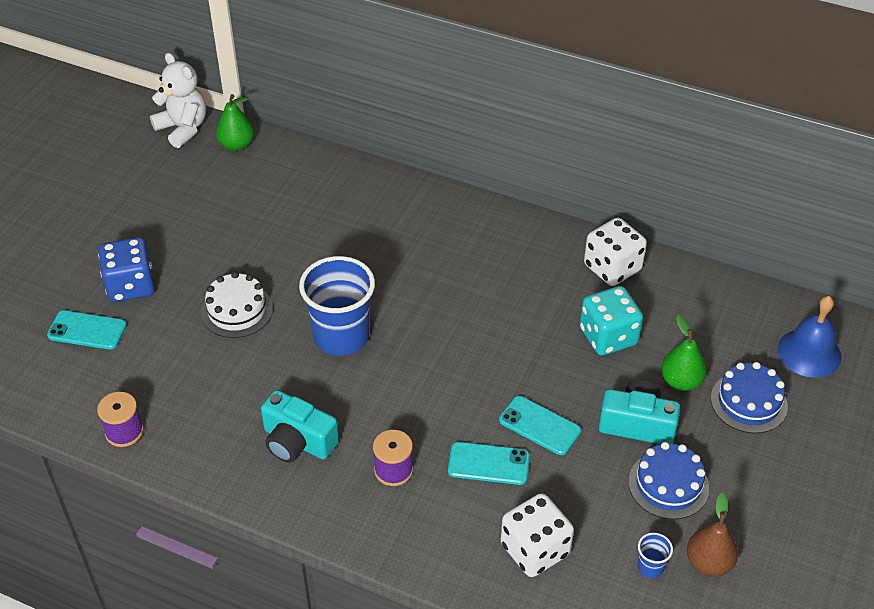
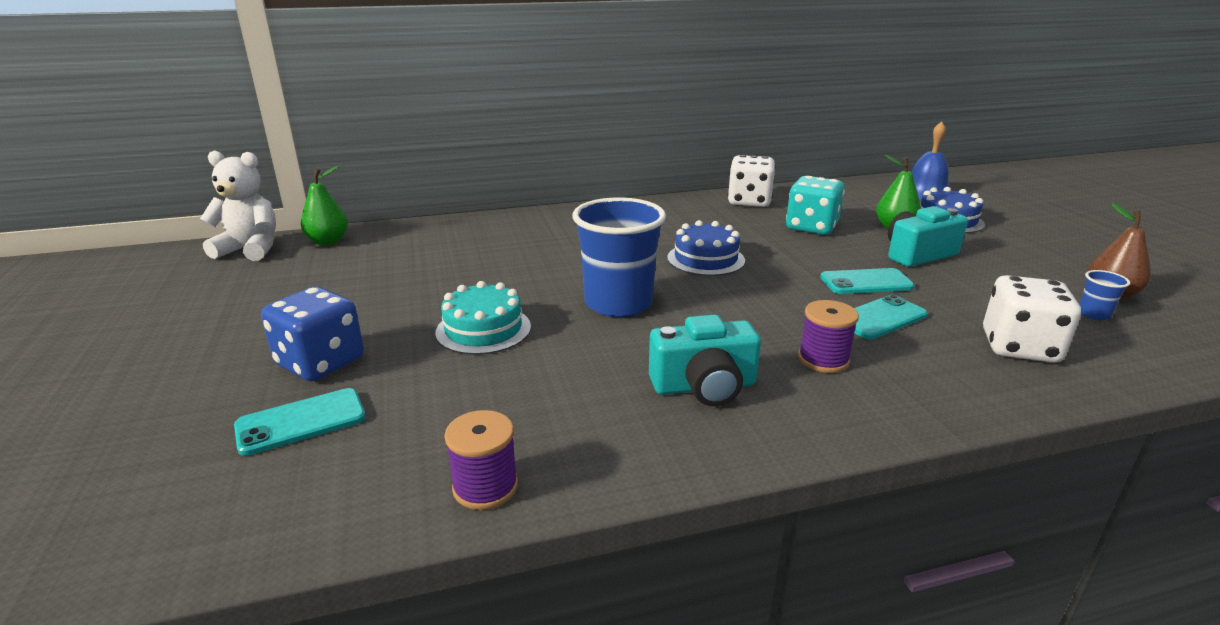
camera: 40 degrees left, 20 degrees down
(237, 310) = (483, 329): white cake -> turquoise cake
(668, 485) = (1000, 271): blue cake -> blue cake (706, 259)

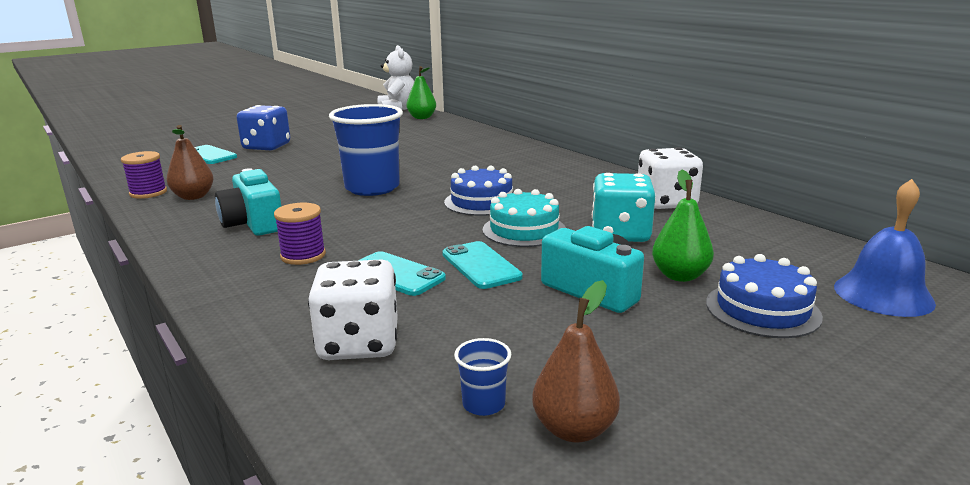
camera: 70 degrees right, 5 degrees down
(483, 329) = (316, 165): turquoise cake -> turquoise cake (524, 230)
(549, 436) = (193, 197): none -> brown pear

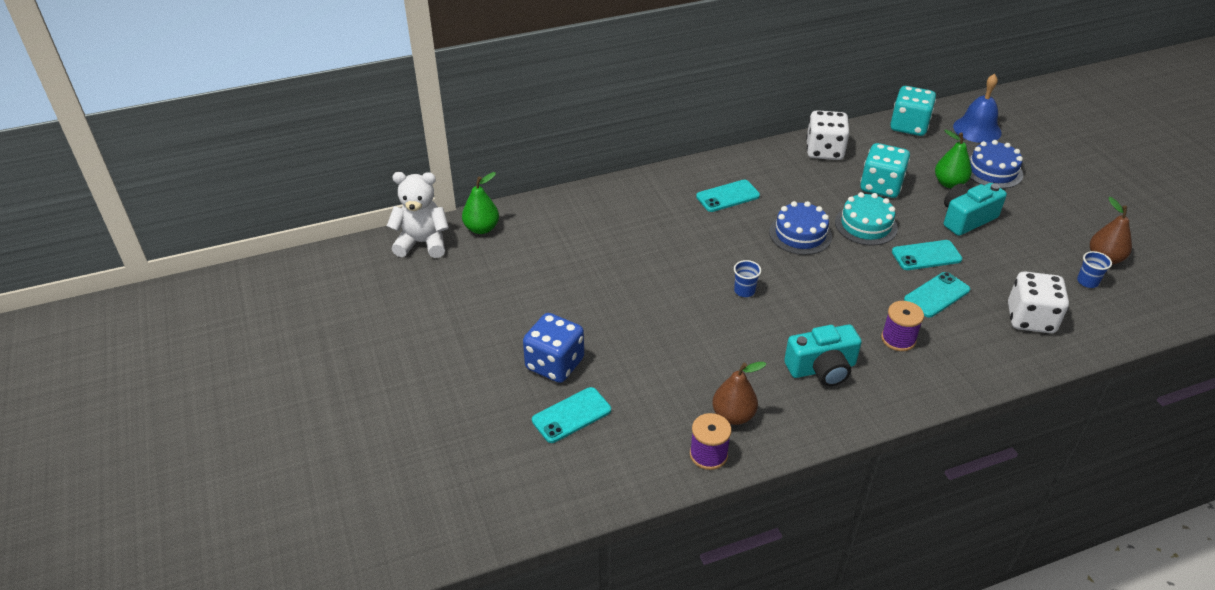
camera: 75 degrees left, 20 degrees up
(372, 188) = (744, 291): blue cup -> blue cup, size x0.41
(526, 171) = (727, 196): none -> turquoise phone
(804, 244) = (909, 126): none -> turquoise dice

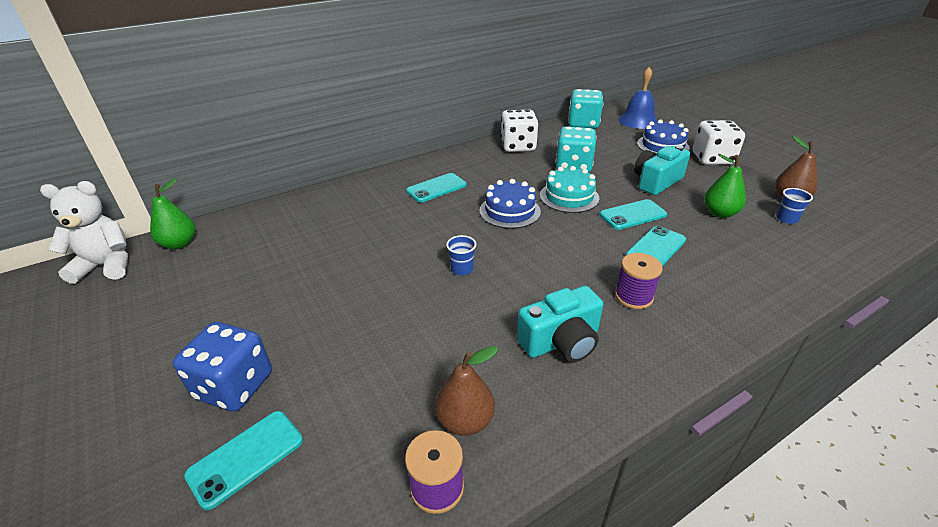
camera: 10 degrees left, 5 degrees down
(949, 183) = (630, 158): green pear -> green pear (719, 213)
(1030, 319) = (754, 258): white dice -> white dice (712, 159)

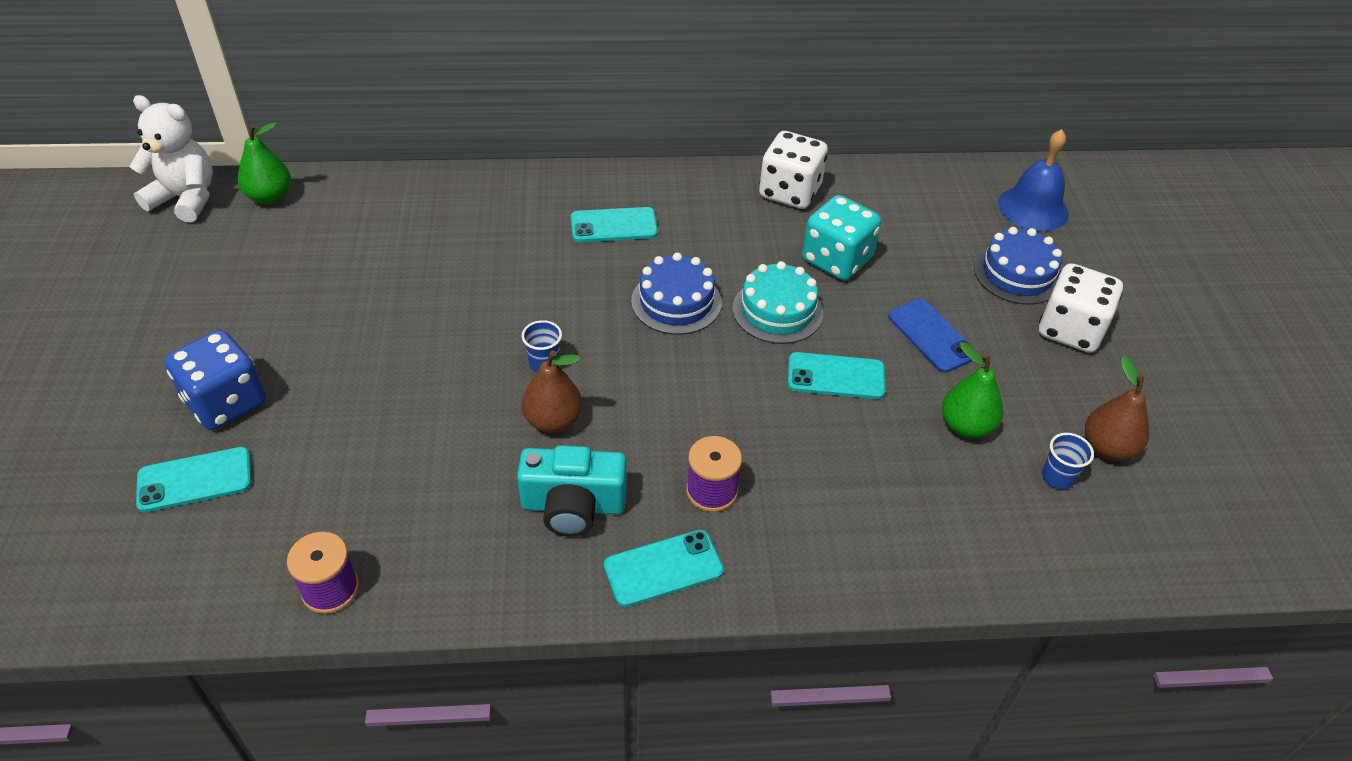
camera: 25 degrees right, 10 degrees up
(465, 420) = (403, 541): brown pear -> brown pear (553, 421)
(583, 124) = (934, 183): turquoise dice -> none
(656, 182) = (931, 336): turquoise camera -> blue phone
(656, 248) = (812, 439): turquoise phone -> turquoise phone (663, 568)

